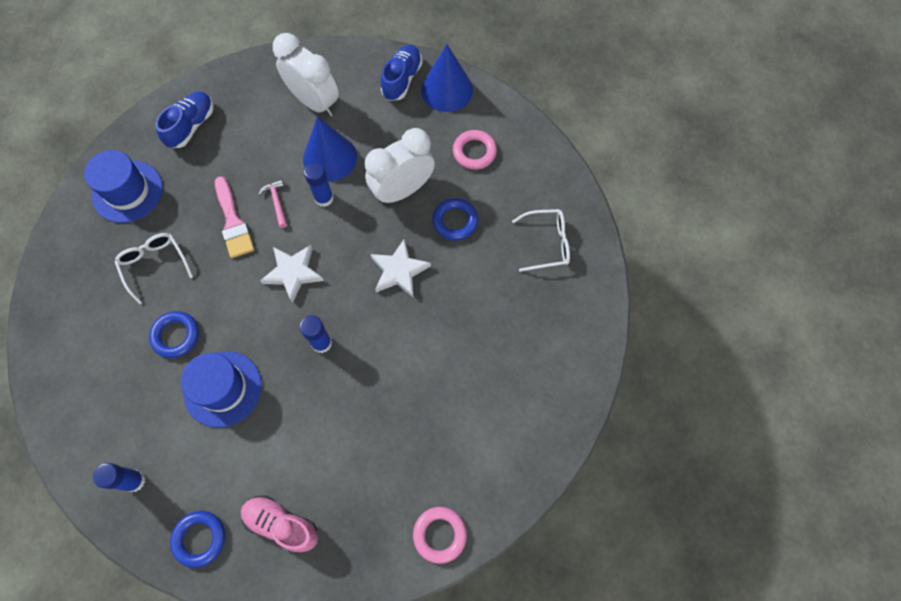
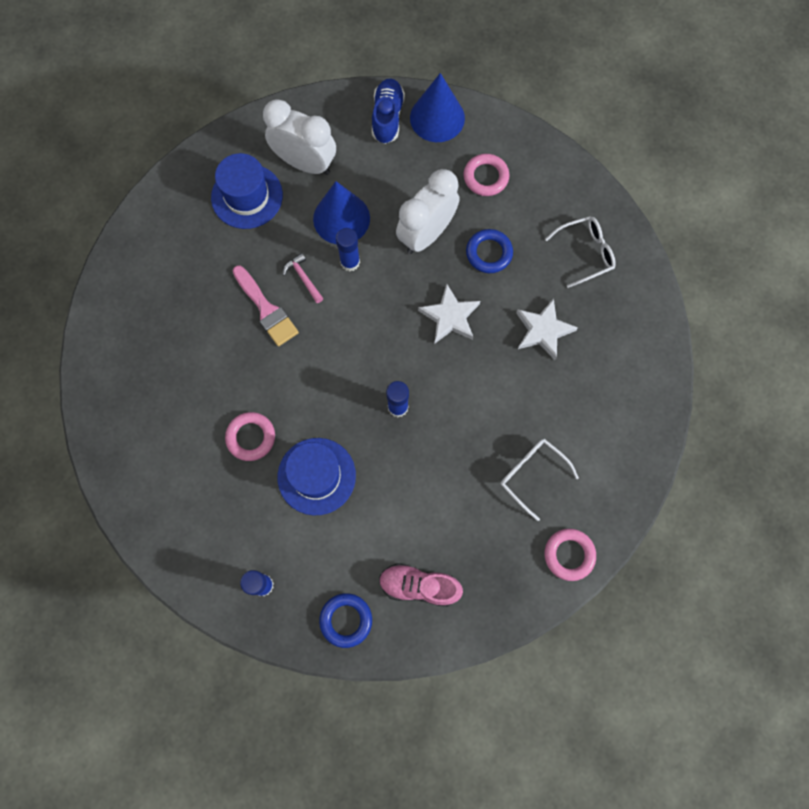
camera: 15 degrees left, 5 degrees up
(127, 191) = (145, 305): blue hat -> blue hat (247, 196)
(154, 265) = (202, 373): white glasses -> white glasses (532, 475)
(176, 336) = (251, 437): blue ring -> pink ring
(191, 126) = (185, 219): blue shoe -> none
(293, 273) = (345, 345): white star -> white star (543, 330)

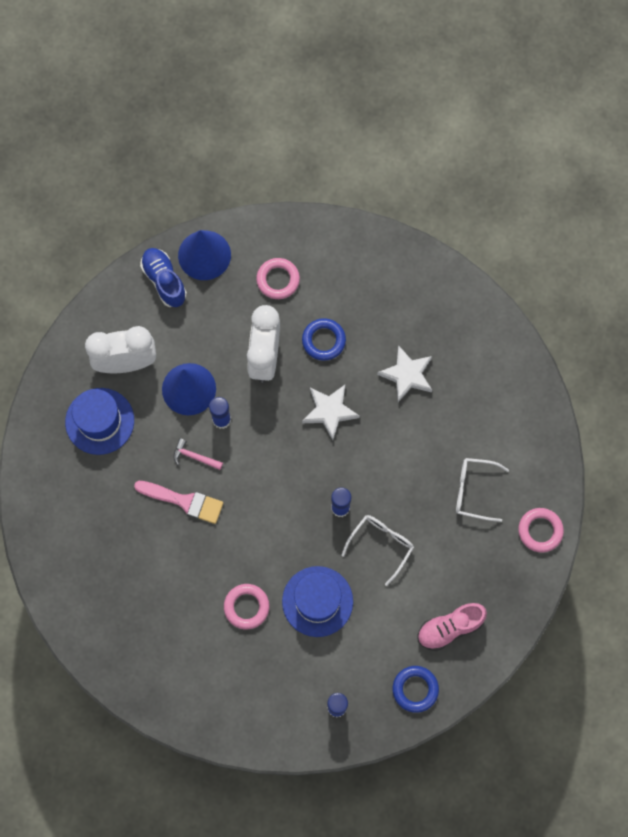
camera: 35 degrees left, 0 degrees up
(585, 253) = (396, 292): white glasses -> white glasses (381, 545)

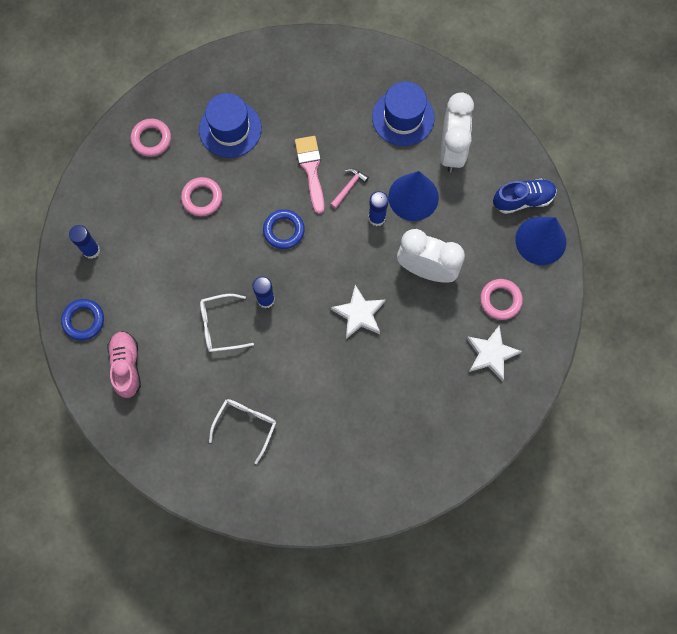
camera: 105 degrees right, 0 degrees up
(184, 501) = (311, 169): pink brush -> pink brush turned 135 degrees clockwise
(317, 601) = (188, 258): blue hat -> blue hat (230, 129)
(323, 340) = (429, 326): blue ring -> blue ring (284, 230)
(381, 545) = (220, 326): white glasses -> white glasses turned 120 degrees clockwise
(407, 375) = (376, 394): white star -> white star (491, 354)
(540, 531) = (189, 476): pink ring -> pink ring (151, 139)

